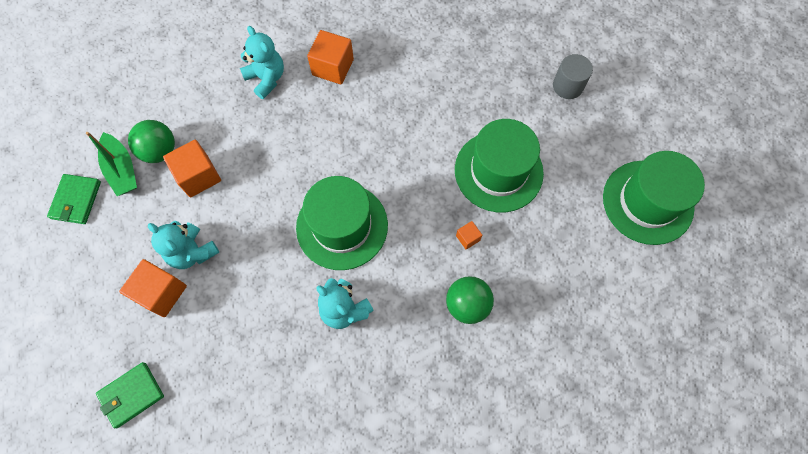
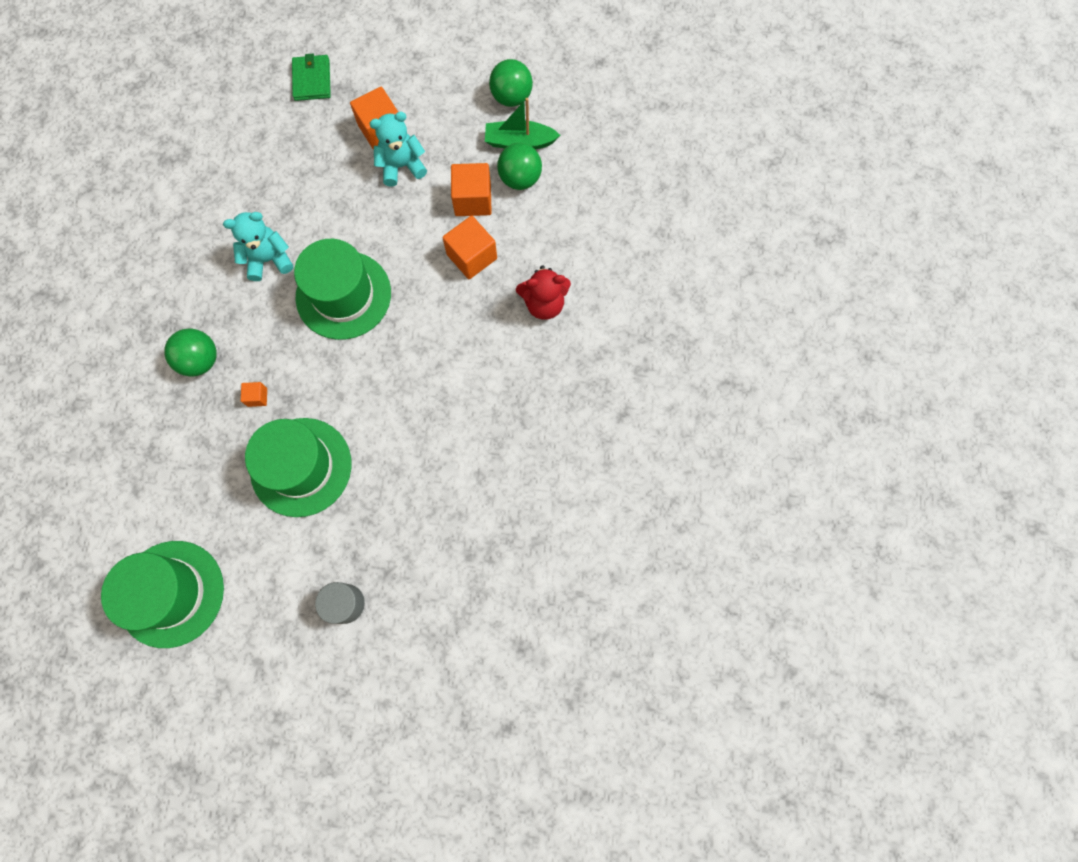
camera: 120 degrees right, 5 degrees up
(76, 200) = (511, 97): green wallet -> green ball
(266, 78) = (544, 303): turquoise teddy bear -> red teddy bear
(333, 67) = (519, 373): orange cube -> orange cube (472, 256)

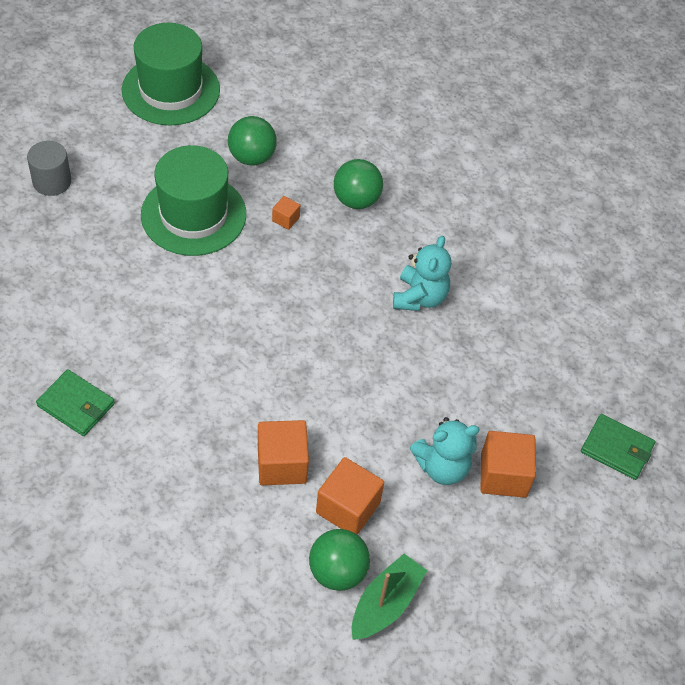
camera: 120 degrees right, 20 degrees down
(343, 295) = (332, 333): green hat -> none
(401, 166) = (442, 467): turquoise teddy bear -> turquoise teddy bear turned 60 degrees clockwise
(511, 97) = (453, 636): green ball -> green ball (252, 157)
(528, 413) = (76, 405): none -> green wallet
(544, 303) = (173, 495): red teddy bear -> none

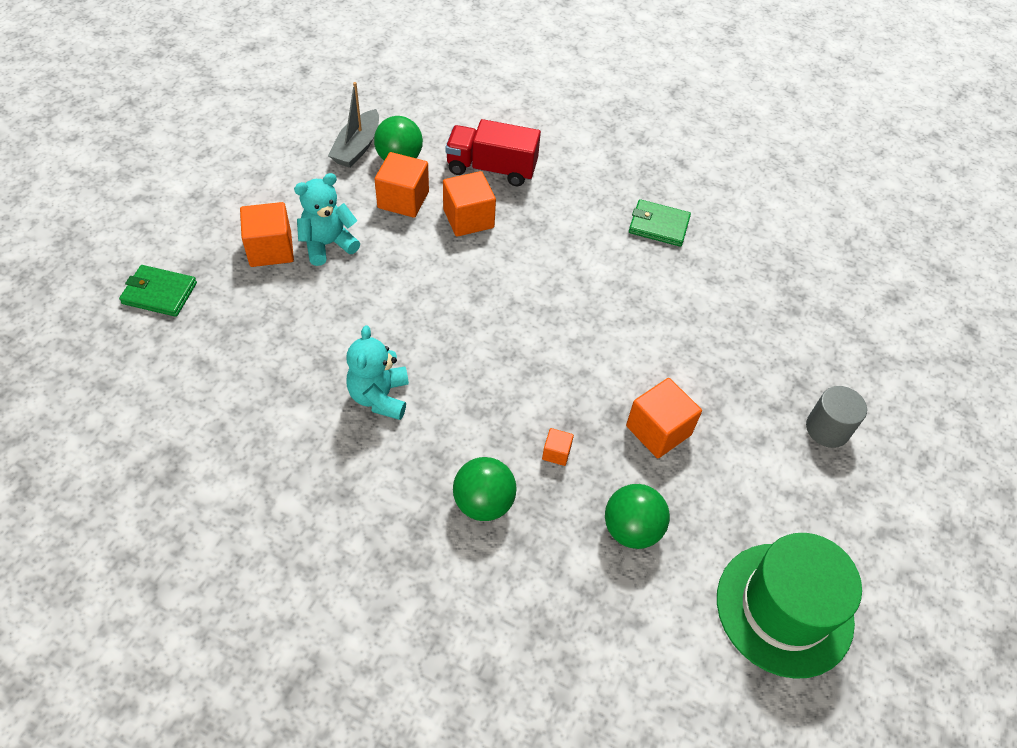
camera: 165 degrees right, 0 degrees up
(193, 214) = (658, 430): green hat -> orange cube
(230, 530) = (491, 168): none -> red truck
(385, 604) = (357, 147): green boat -> grey boat

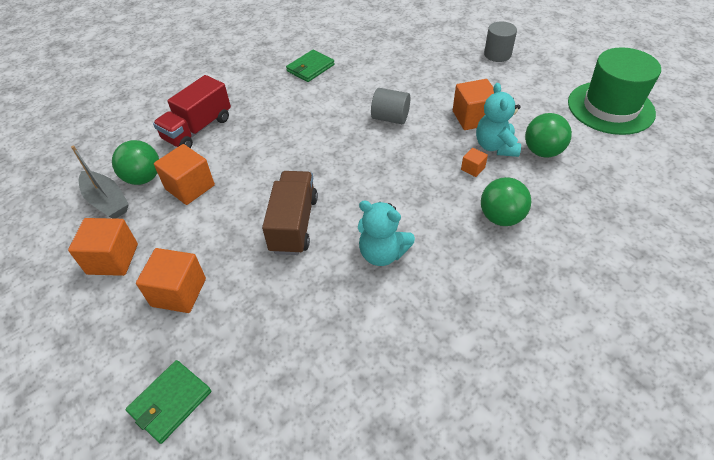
camera: 60 degrees left, 5 degrees down
(328, 244) = (202, 248): turquoise teddy bear -> turquoise teddy bear (495, 146)
(389, 305) = (294, 224): none -> brown truck
(468, 218) = (238, 155): orange cube -> orange cube (112, 259)
(607, 338) = (390, 118): none -> grey cylinder

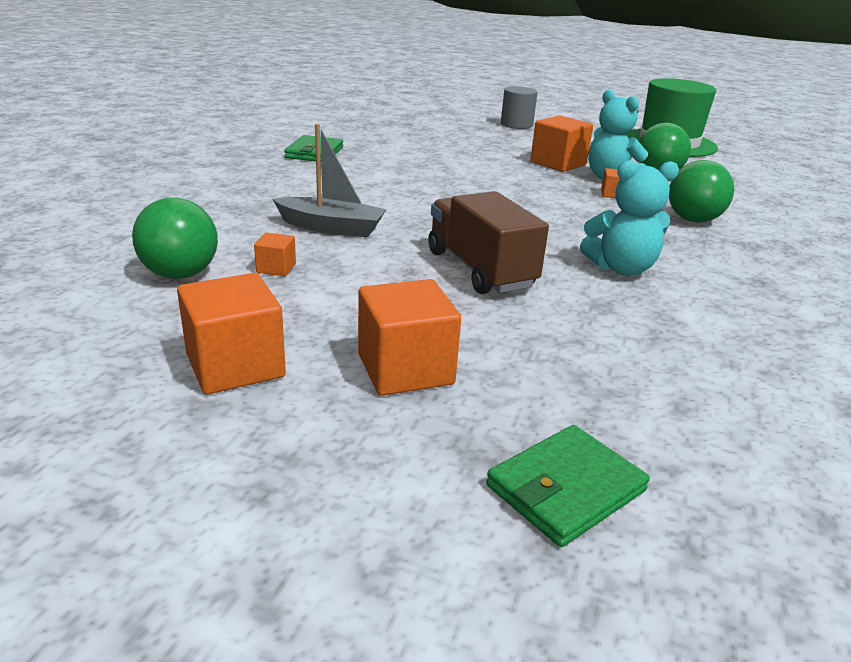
camera: 35 degrees left, 20 degrees down
(107, 201) = (139, 309): grey boat -> grey boat (331, 228)
(170, 402) = (565, 488): green wallet -> green wallet turned 45 degrees clockwise
(190, 187) = (276, 268): orange cube -> orange cube, size x0.50
(198, 129) = (215, 217): red truck -> none
(390, 118) = (470, 175): grey cylinder -> none

